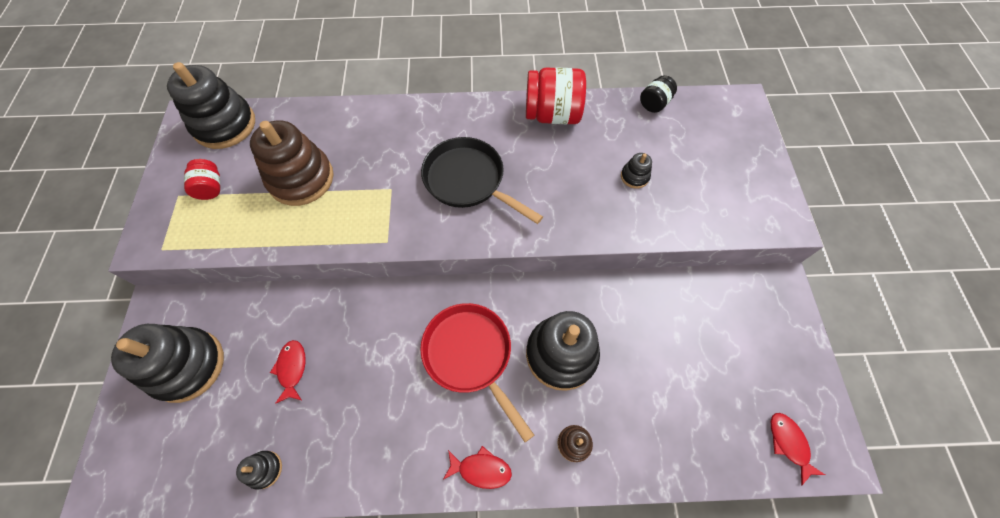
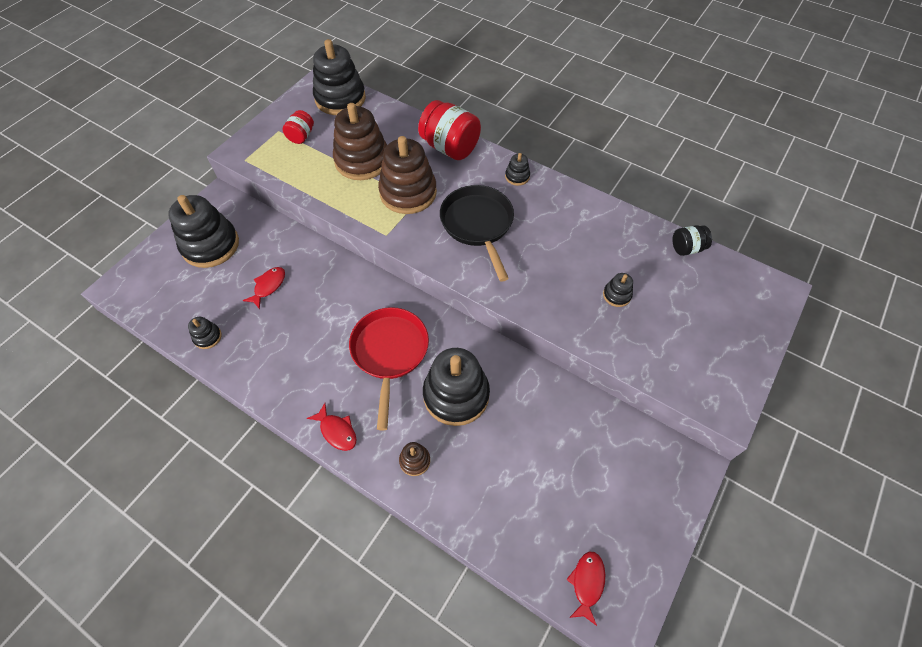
camera: 35 degrees right, 5 degrees down
(375, 186) = (408, 193): none -> brown stacking toy
(467, 114) = (517, 176): none -> black stacking toy
(552, 115) = (586, 211): red jar -> red jar (450, 147)

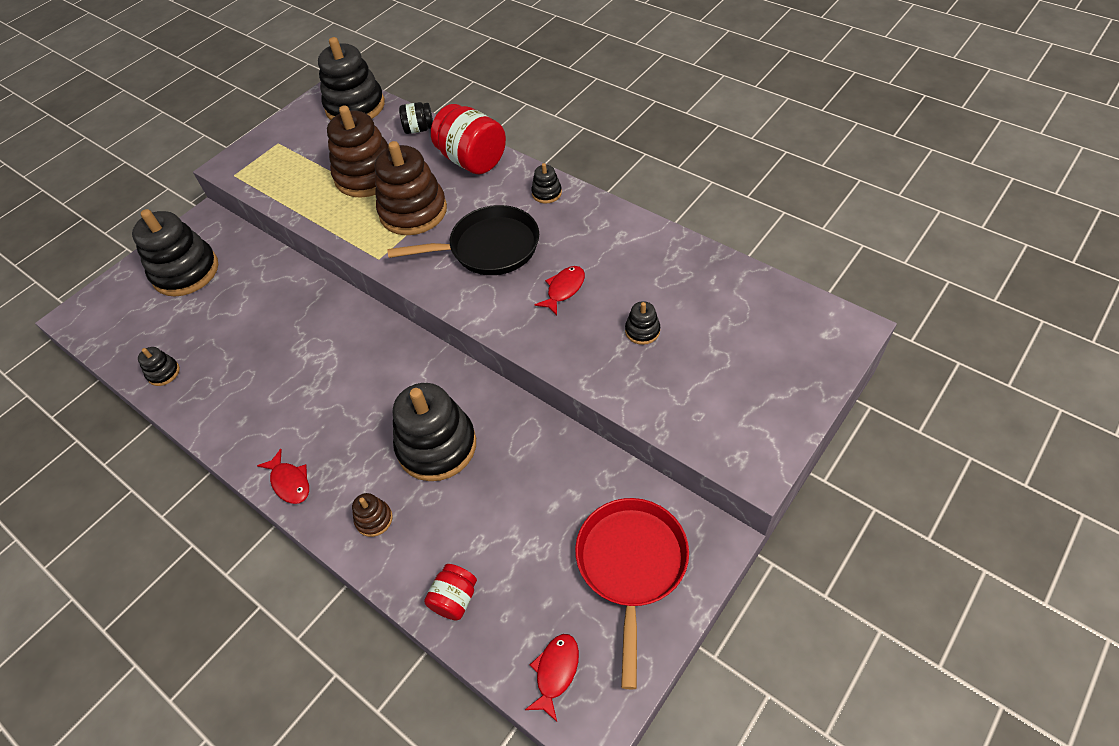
camera: 10 degrees right, 5 degrees down
(268, 286) = (242, 318): red fish -> red fish (564, 289)
(301, 136) = (302, 149): red jar -> red jar (455, 599)
(389, 353) = (367, 395): red pan -> red pan (631, 565)
(478, 225) = (489, 248): black pan -> black pan turned 90 degrees clockwise
(687, 248) = (741, 277): black jar -> black jar (419, 129)

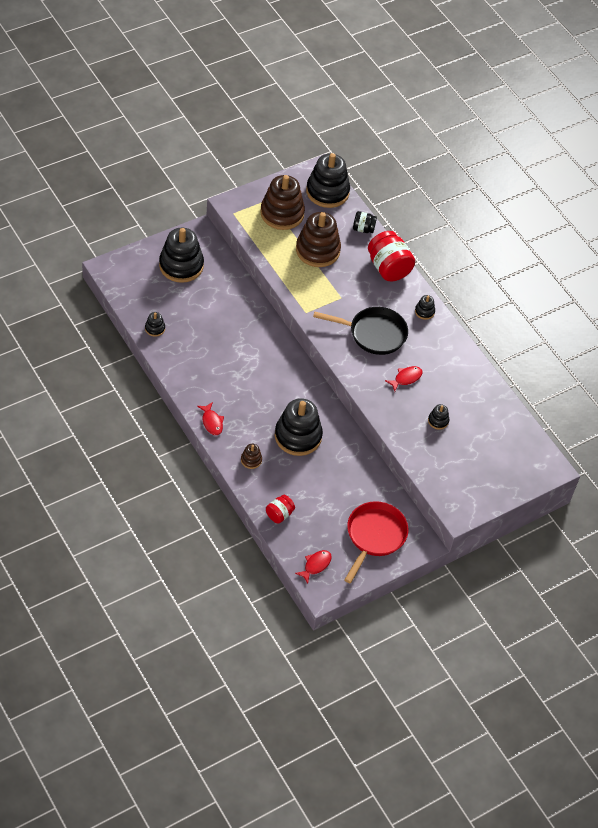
camera: 10 degrees right, 0 degrees up
(413, 211) = (337, 289): brown stacking toy -> brown stacking toy (282, 213)

